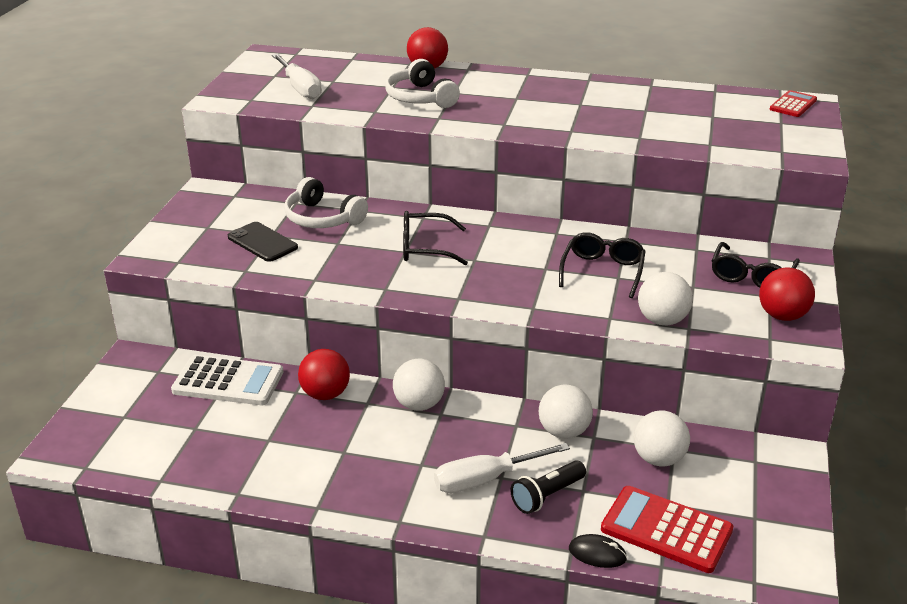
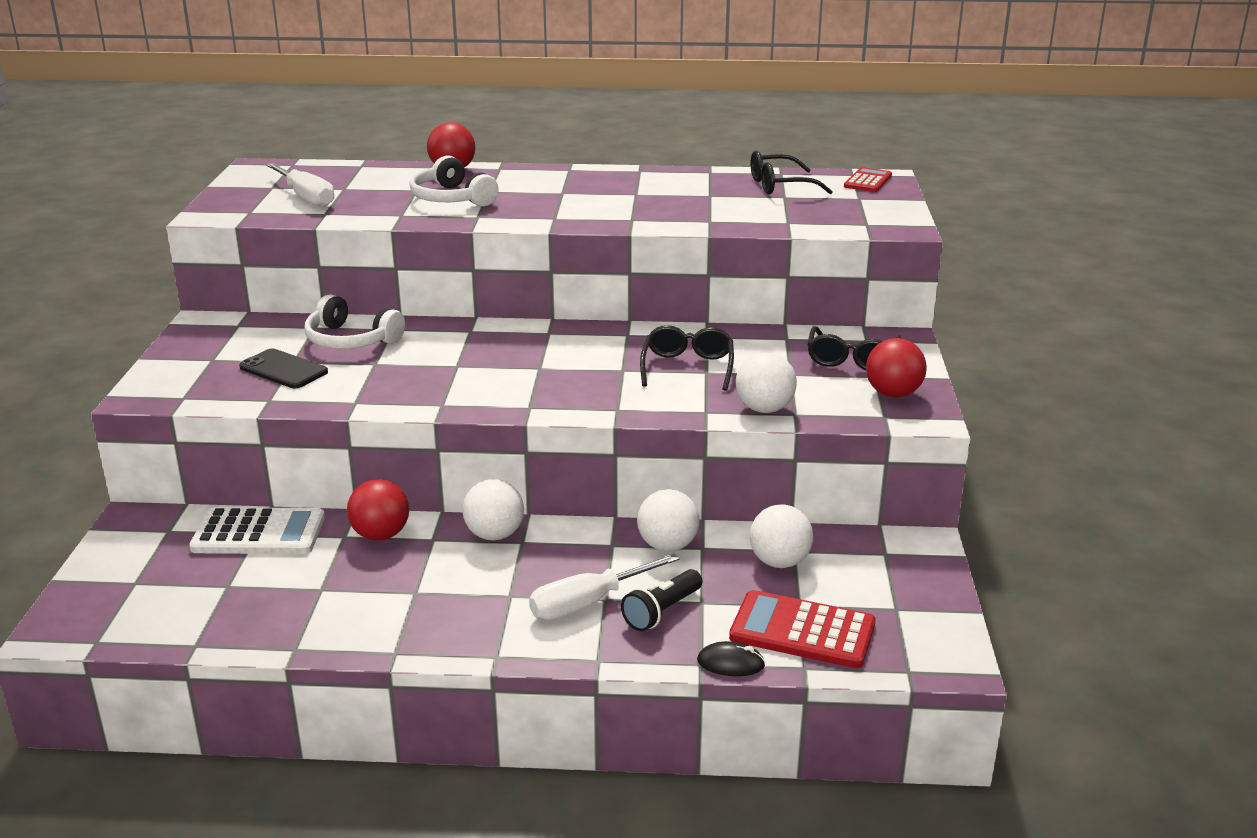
camera: 10 degrees left, 5 degrees down
(425, 248) = (479, 360): black glasses -> black glasses (779, 186)

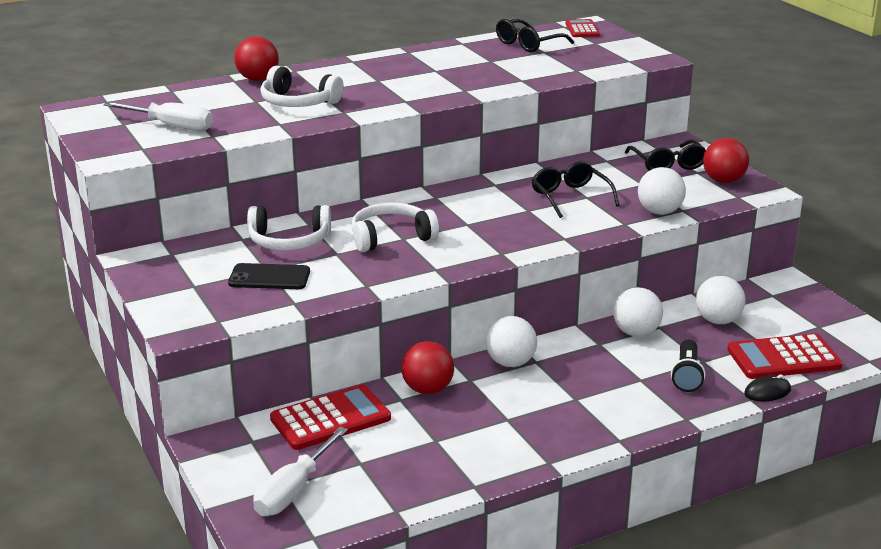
camera: 30 degrees left, 0 degrees up
(259, 533) = (330, 418): white calculator -> red calculator
(446, 361) = (391, 237): none -> white headphones
(589, 603) = (634, 386): white screwdriver -> white screwdriver (294, 490)

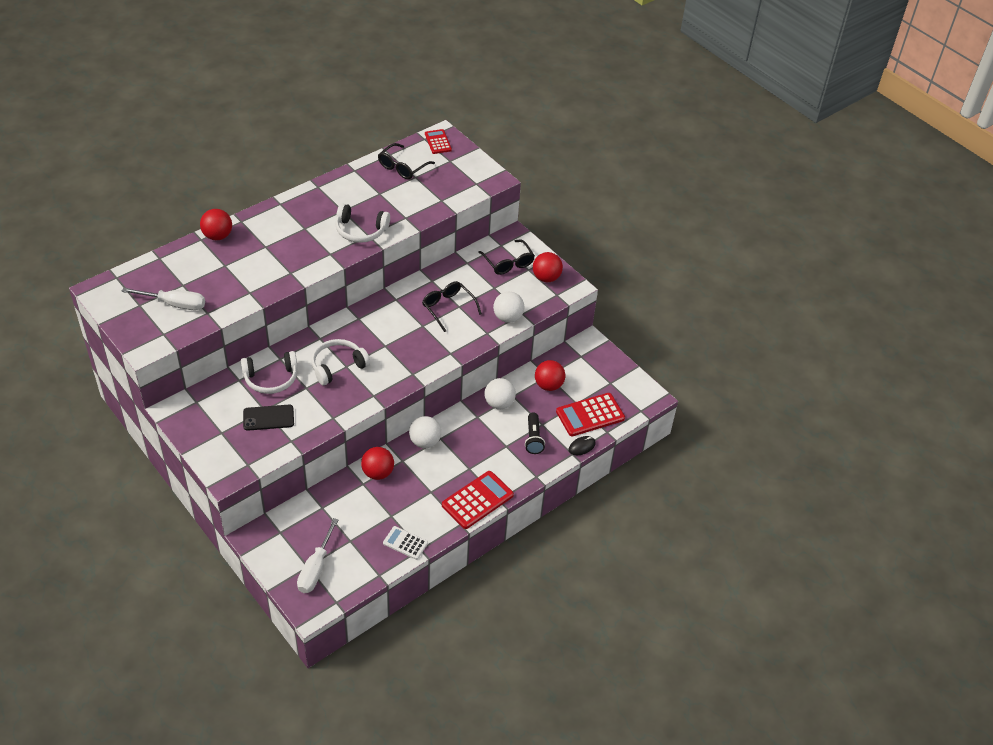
camera: 15 degrees left, 20 degrees up
(298, 102) = (255, 264): white headphones -> white headphones (360, 230)
(330, 418) = (323, 506): red calculator -> red calculator (477, 500)
(450, 476) = (405, 543): none -> white calculator
(718, 320) = (548, 385): white ball -> red ball

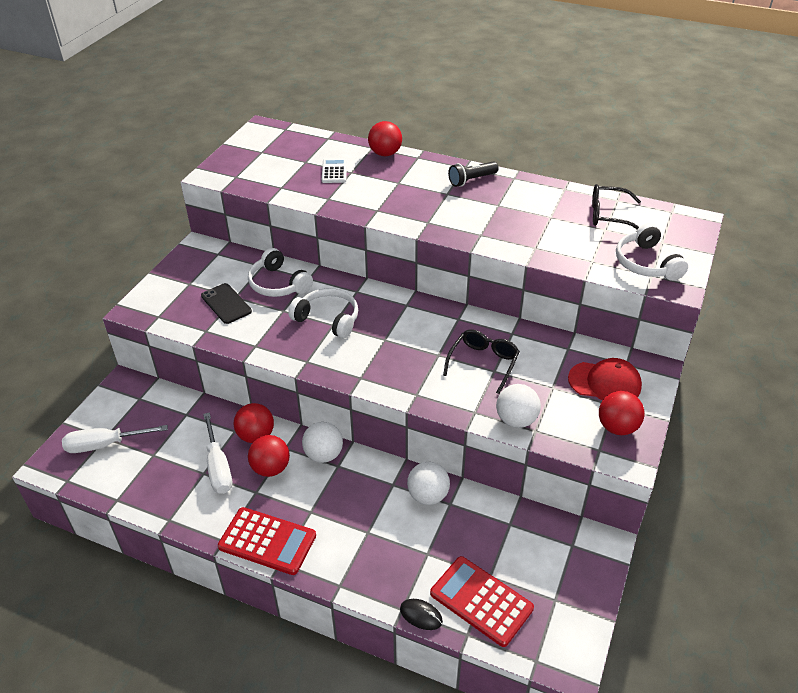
camera: 65 degrees right, 5 degrees down
(174, 304) = (277, 167): white screwdriver -> white screwdriver (218, 467)
(360, 230) = (481, 227): white headphones -> white headphones (646, 263)
(405, 543) = (171, 502): white calculator -> white calculator (334, 171)
(438, 142) = (679, 222): red calculator -> none
(508, 263) = (605, 382): black glasses -> red cap
(533, 439) = (397, 555): black flashlight -> black flashlight (471, 180)
(548, 385) = (495, 532): red ball -> red ball (271, 468)

